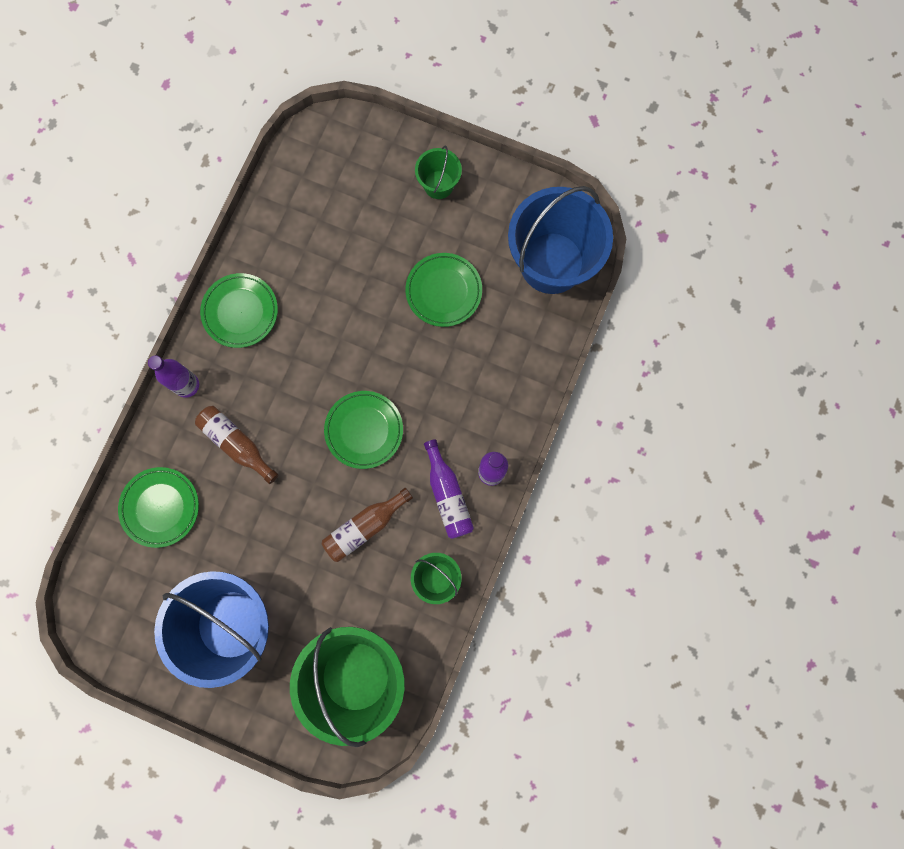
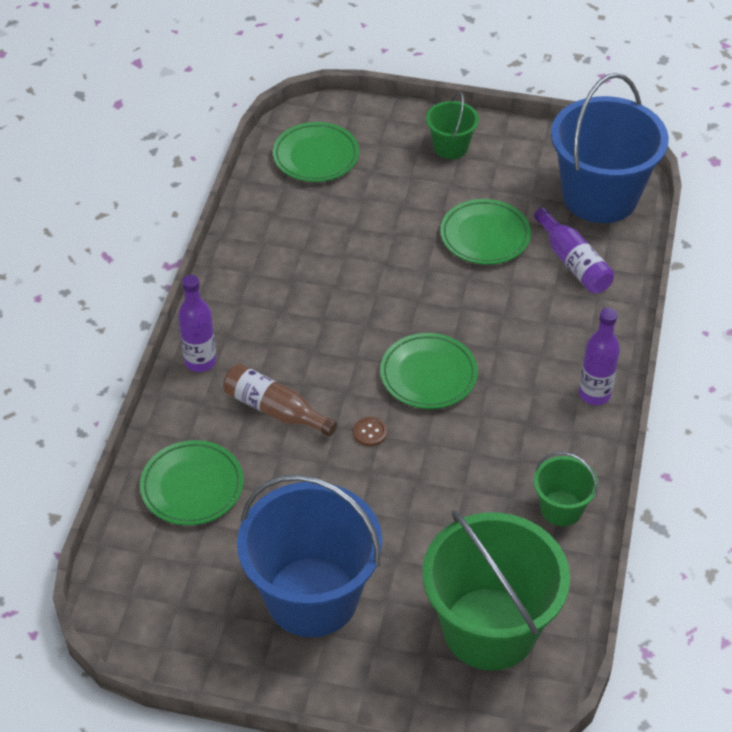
camera: 10 degrees left, 30 degrees down
(240, 312) = (250, 285): green plate -> green plate (316, 156)
(306, 479) = (370, 432): none -> brown button
(364, 527) = (456, 469): brown bottle -> none
(447, 495) = (549, 423): purple bottle -> purple bottle (573, 262)

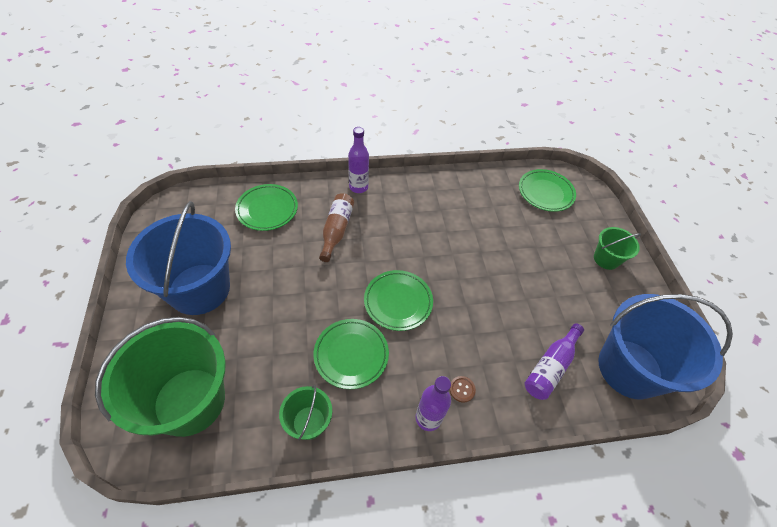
camera: 65 degrees right, 5 degrees up
(370, 432) = (337, 283): brown button -> brown button (462, 389)
(485, 236) = (539, 301): green plate -> green plate (351, 355)

